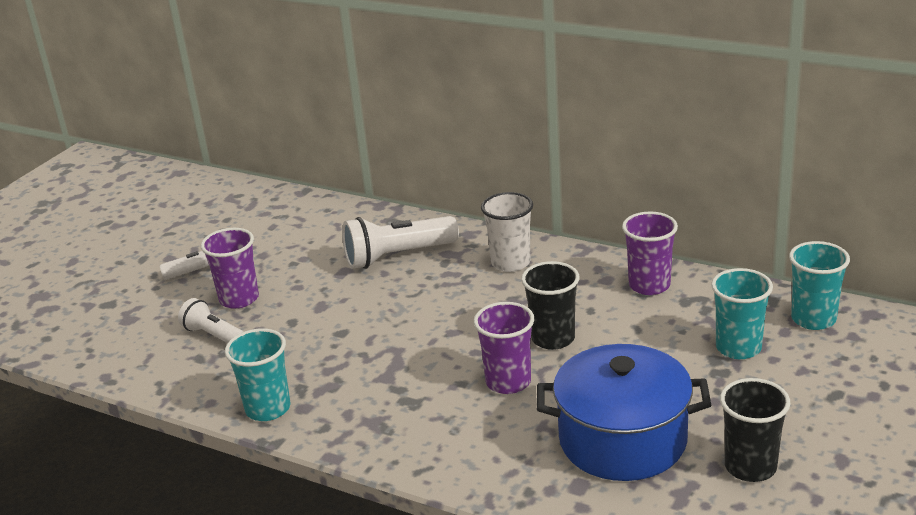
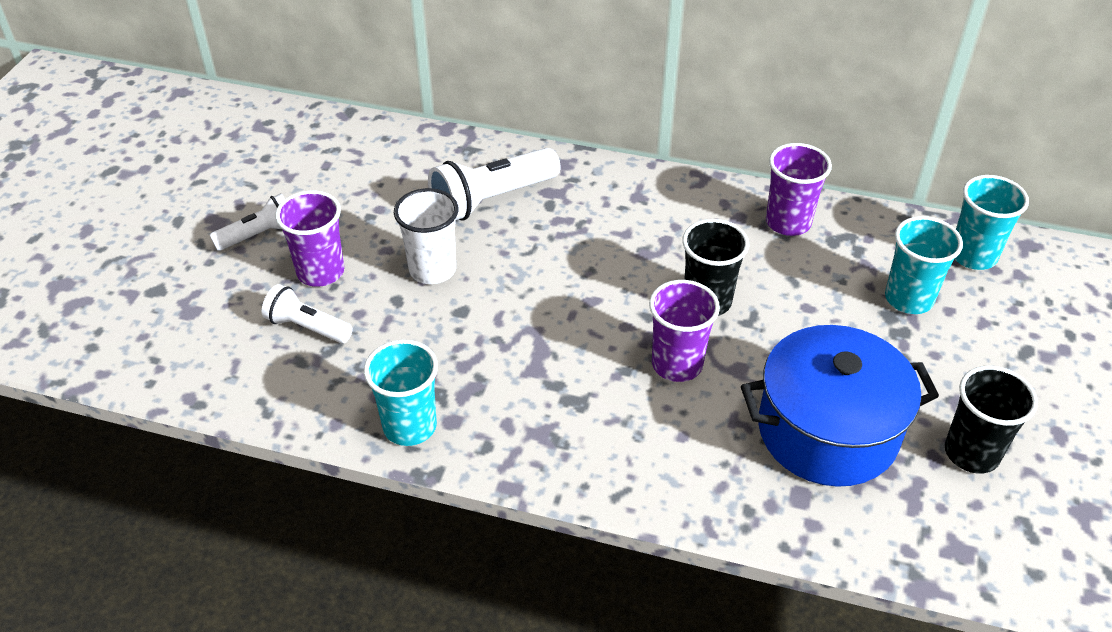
camera: 15 degrees left, 15 degrees up
(510, 263) = (625, 201): white cup -> white cup (432, 269)

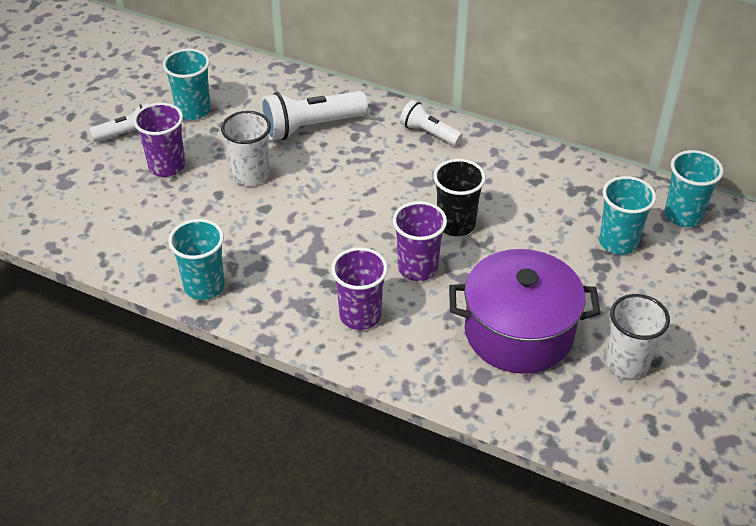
camera: 10 degrees right, 0 degrees up
(307, 327) = (147, 205): white flashlight -> white flashlight (429, 133)
(337, 195) = (193, 110): none -> turquoise cup
(788, 222) = (540, 172): purple cup -> purple cup (360, 315)
(827, 431) = (519, 332): blue pot -> purple pot
(971, 453) = (627, 363): black cup -> white cup

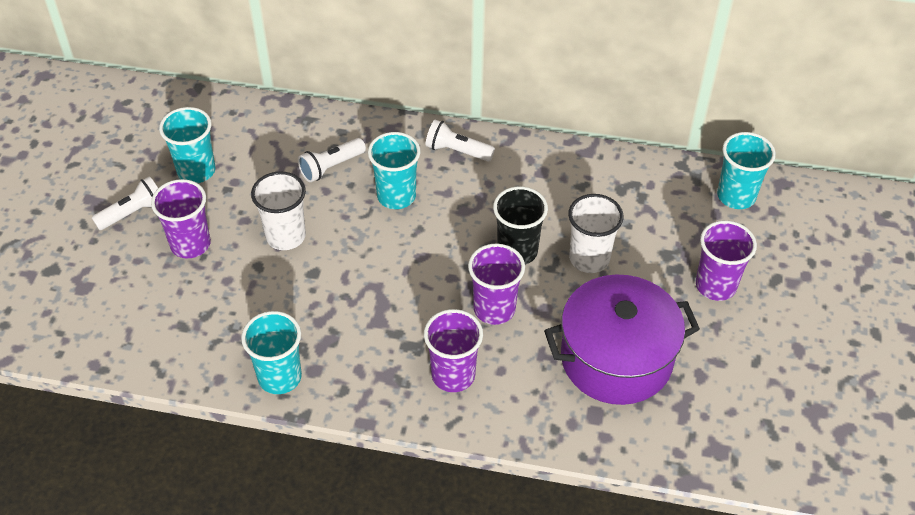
camera: 15 degrees left, 5 degrees up
(311, 127) = (331, 167): white flashlight -> white flashlight, size x0.60
(618, 242) = (682, 238): turquoise cup -> turquoise cup (396, 196)
(627, 363) = (729, 369): white cup -> white cup (589, 258)
(637, 288) = (715, 285): none -> purple cup

